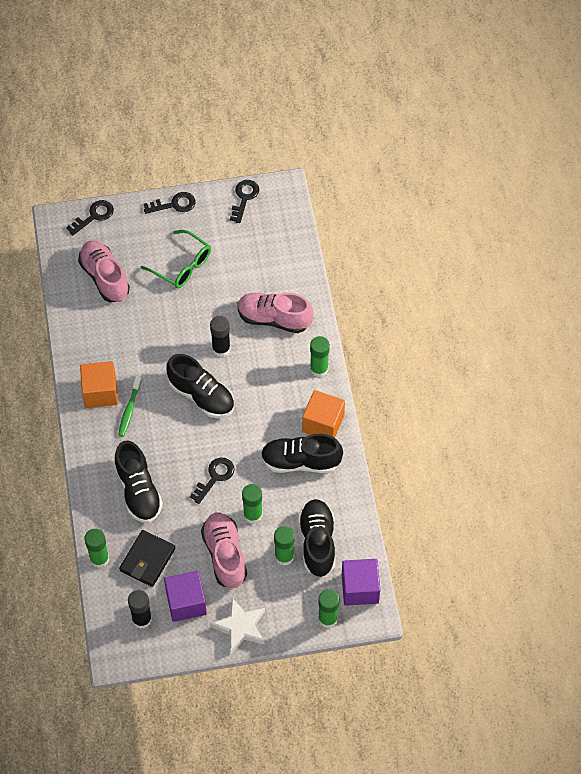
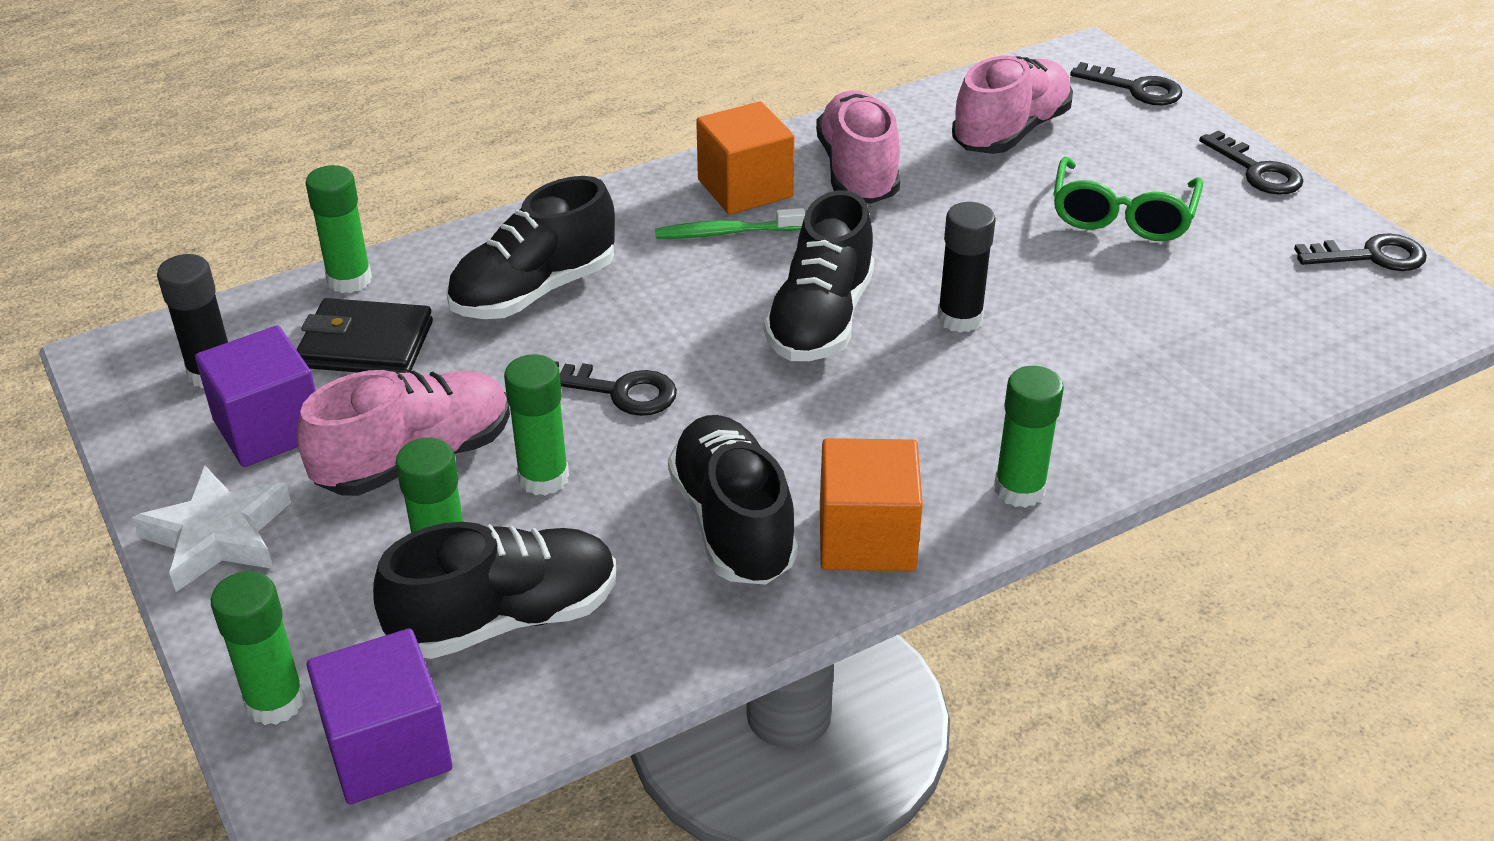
camera: 70 degrees right, 20 degrees down
(274, 319) = (1101, 378): pink shoe -> pink shoe (858, 172)

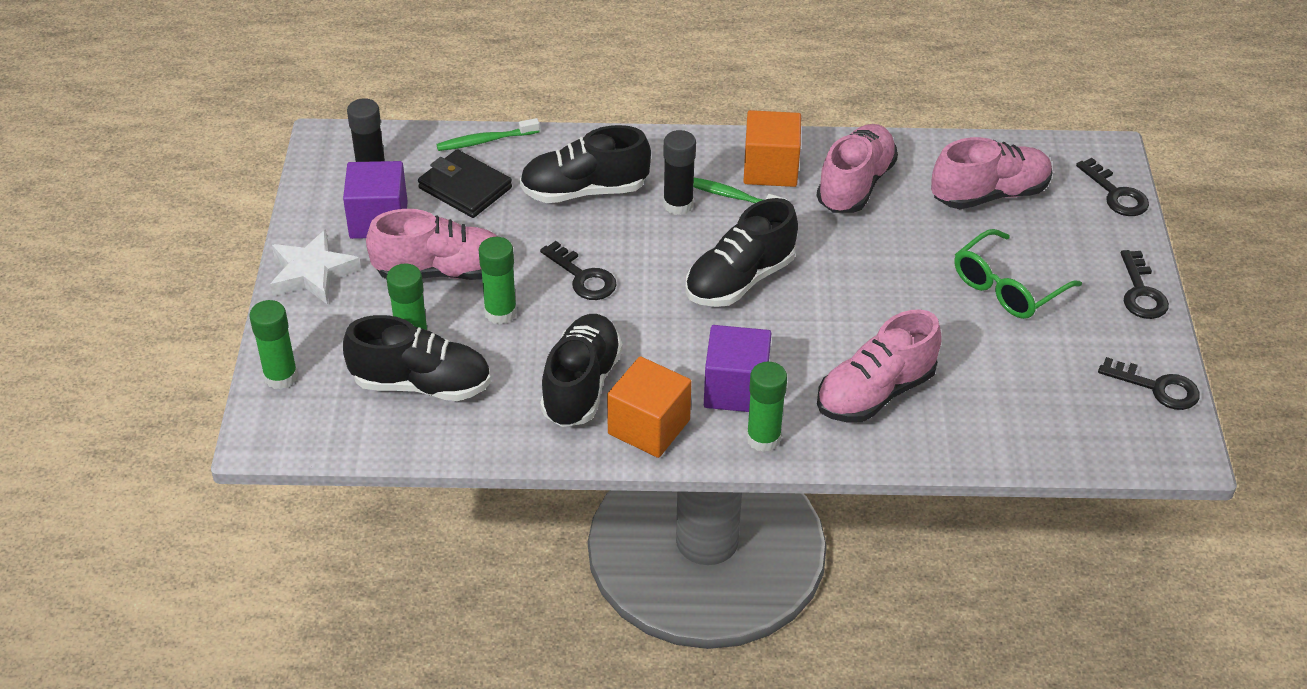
camera: 30 degrees right, 5 degrees up
(349, 280) = (485, 141): green glue stick -> green toothbrush
(388, 749) = (316, 426): purple cube -> purple cube (736, 389)
(959, 318) = (828, 315): black glue stick -> black glue stick (678, 204)
(1095, 382) = (875, 393): none -> pink shoe

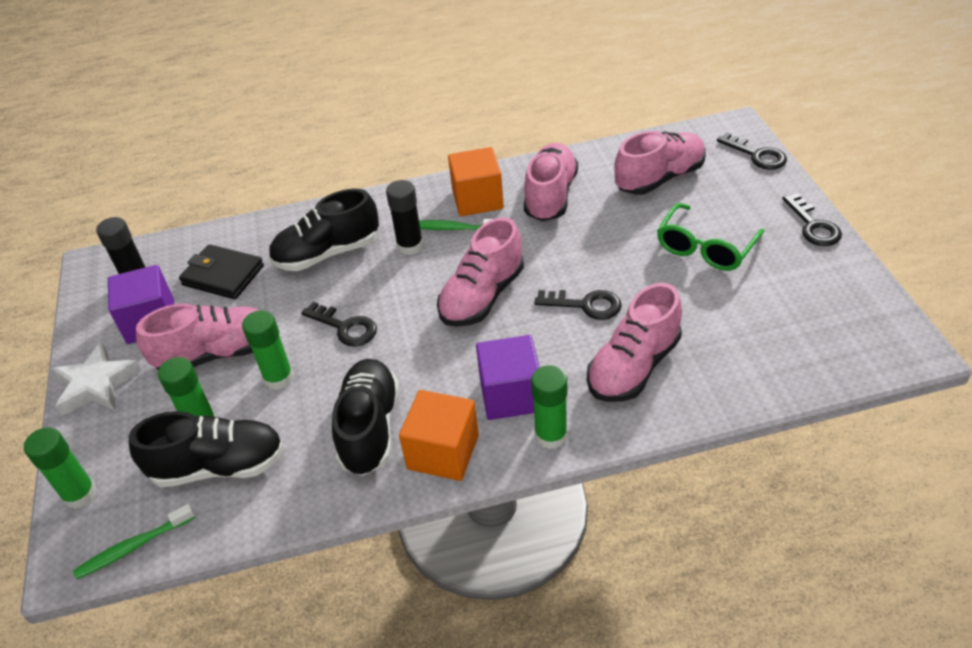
camera: 10 degrees left, 0 degrees up
(485, 141) = (232, 232): green toothbrush -> green toothbrush (133, 547)
(739, 280) = (482, 296): black shoe -> pink shoe
(1157, 387) = (865, 301): black key -> black key (585, 305)

